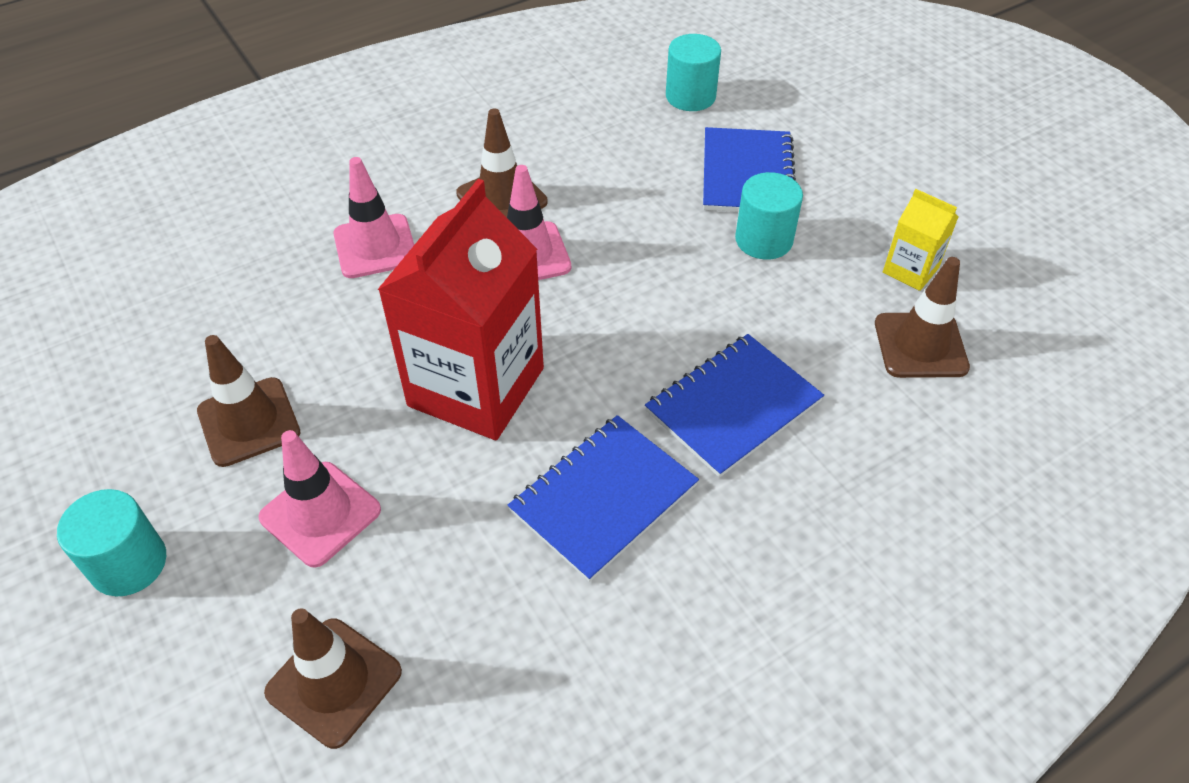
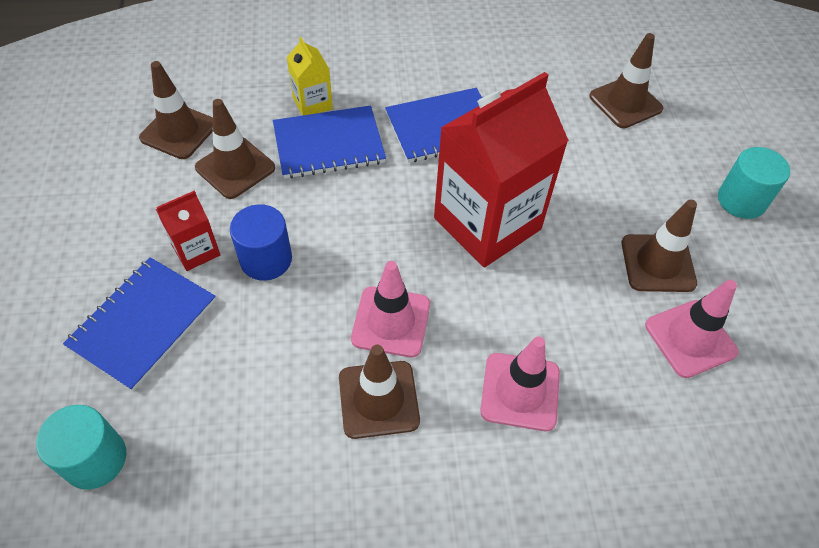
camera: 155 degrees left, 5 degrees up
(320, 514) = (617, 183): pink traffic cone -> pink traffic cone (690, 338)
(690, 258) = (266, 259): none -> blue cylinder
(764, 240) = (196, 250): turquoise cylinder -> red carton
(811, 331) = (235, 168): none -> brown traffic cone
(910, 270) = (122, 181): yellow carton -> yellow carton (312, 103)

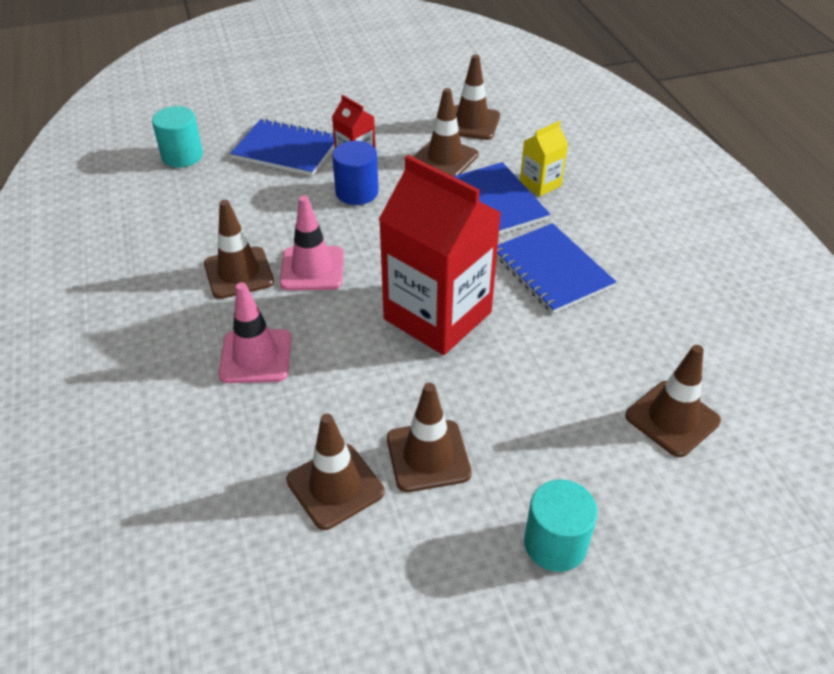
camera: 80 degrees right, 10 degrees down
(690, 338) = (335, 486): pink traffic cone -> brown traffic cone

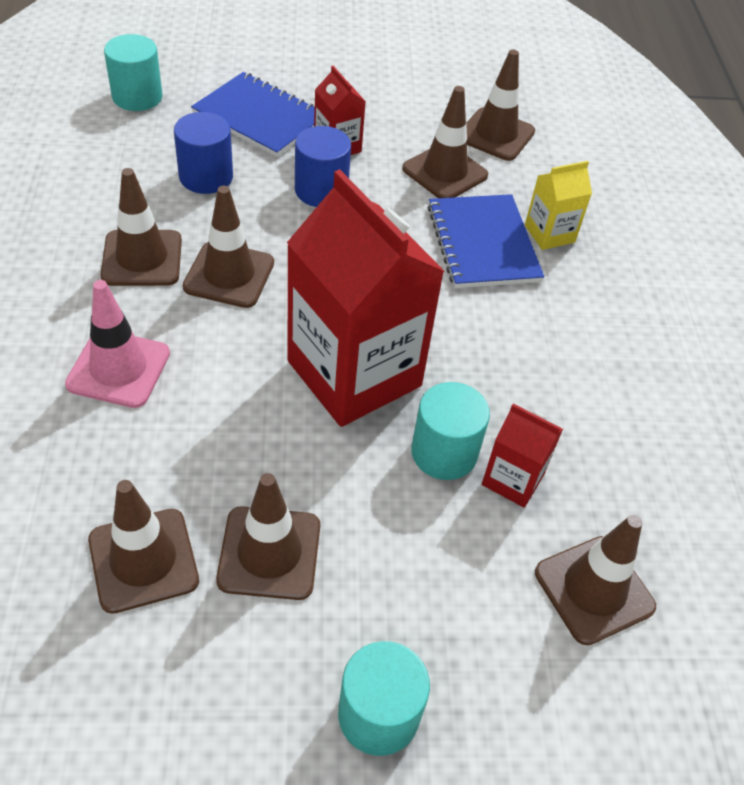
camera: 10 degrees right, 5 degrees up
(263, 202) = (206, 177): none -> blue cylinder
(312, 269) = (229, 275): pink traffic cone -> brown traffic cone
(527, 354) = (444, 452): none -> turquoise cylinder
(551, 270) = (518, 350): blue notebook -> none
(584, 359) = (513, 479): none -> red carton

